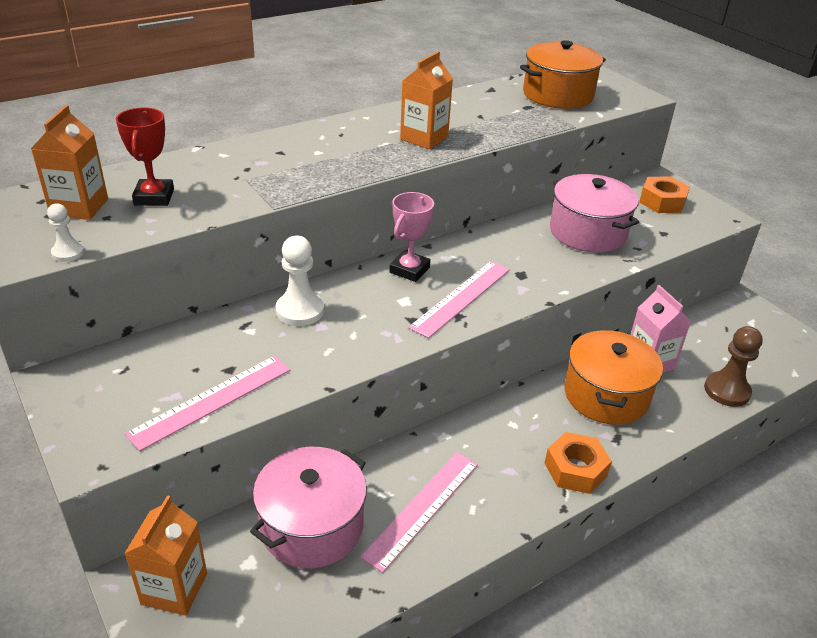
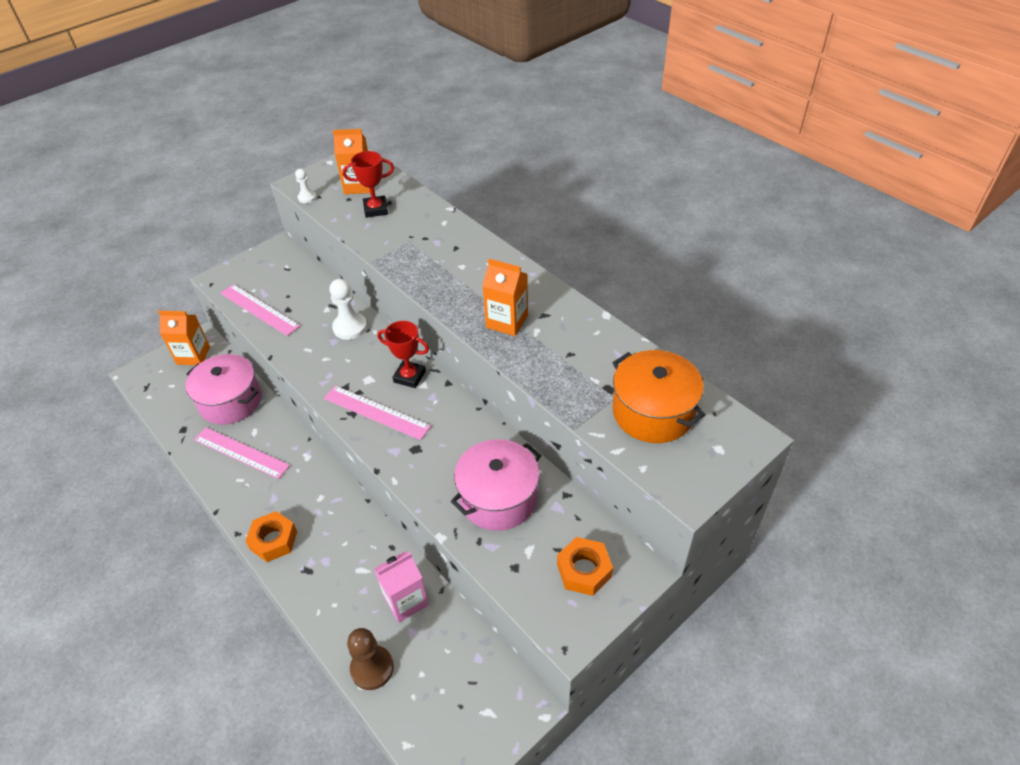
camera: 85 degrees right, 10 degrees up
(409, 270) = (409, 377): pink trophy -> red trophy
(606, 395) = (357, 563): orange pot -> none

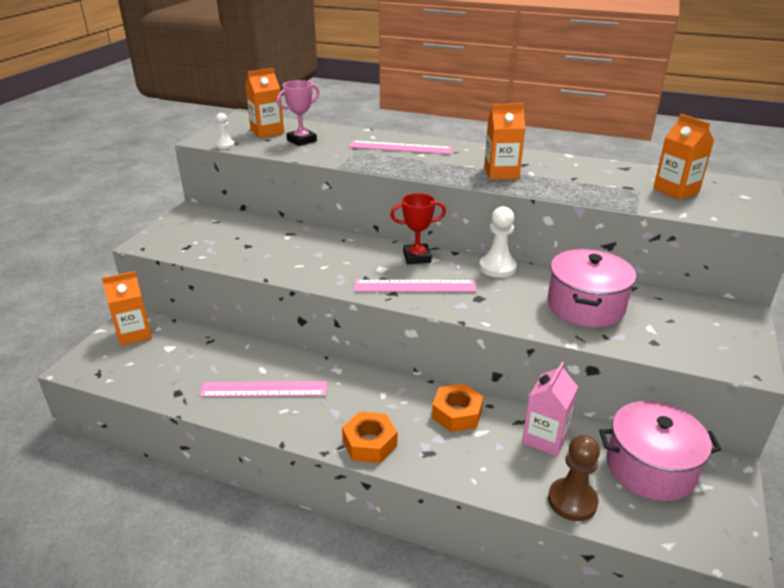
camera: 30 degrees left, 15 degrees down
(230, 401) = (213, 355): pink pot -> pink pot (650, 468)
(259, 309) = (217, 252): pink ruler -> pink ruler (400, 147)
(350, 327) = (324, 242): white pawn -> white pawn (497, 267)
(376, 209) = (301, 140): red trophy -> pink trophy
(584, 570) = (705, 325): orange nut -> orange nut (457, 414)
(653, 412) = (675, 190): orange pot -> orange carton

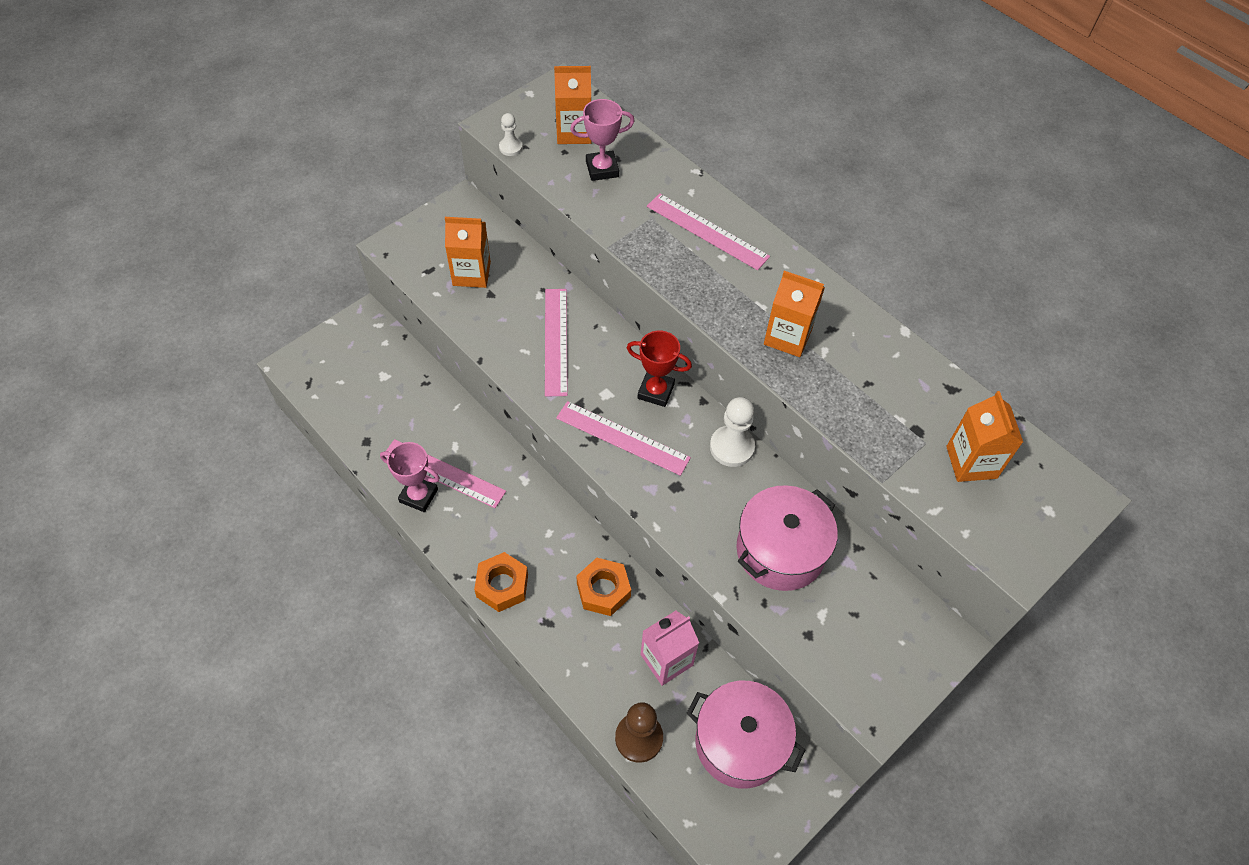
camera: 25 degrees right, 25 degrees up
(134, 334) = (360, 341): orange carton -> orange carton (471, 274)
(250, 411) = (418, 495): none -> pink trophy
(319, 254) = (556, 341): none -> pink ruler

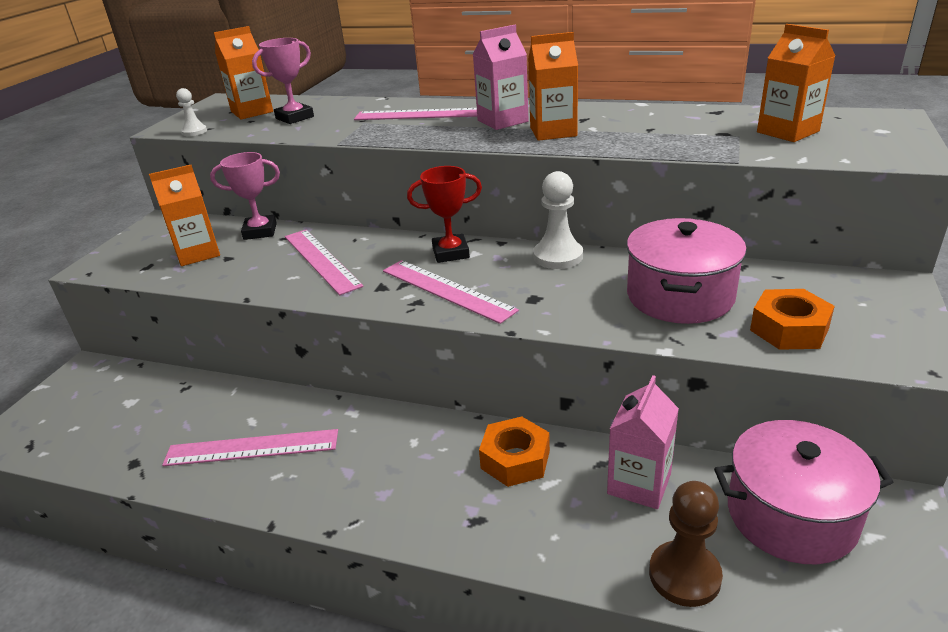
camera: 25 degrees left, 25 degrees down
(418, 495) = (231, 481): pink trophy -> pink trophy (260, 231)
(502, 585) = (394, 513): orange nut -> orange nut (789, 329)
(622, 438) = (447, 290): pink ruler -> pink ruler turned 45 degrees clockwise
(763, 289) = (502, 121): none -> pink carton

